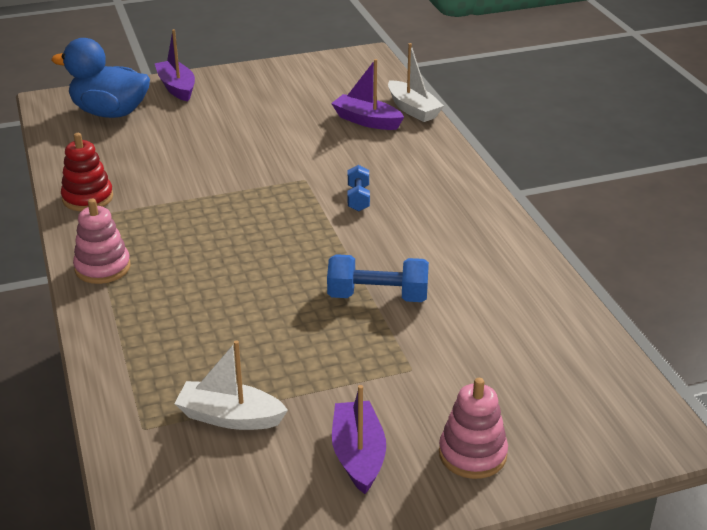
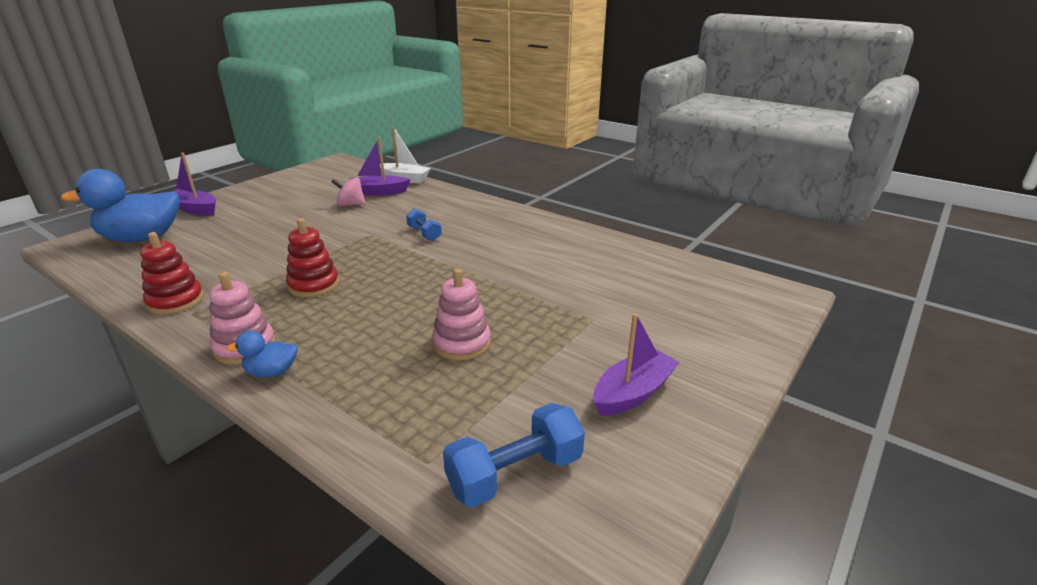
camera: 35 degrees left, 5 degrees down
(103, 300) = (272, 372): none -> blue duck
(203, 224) = (314, 285): none -> red stacking toy
(230, 417) = (498, 414): white boat -> none
(322, 131) = (350, 205): none -> pink spinning top
(358, 455) = (633, 393): purple boat -> purple boat turned 90 degrees clockwise
(377, 296) = (511, 284): blue dumbbell -> blue dumbbell (515, 474)
(472, 454) = (703, 354): pink stacking toy -> pink stacking toy (462, 343)

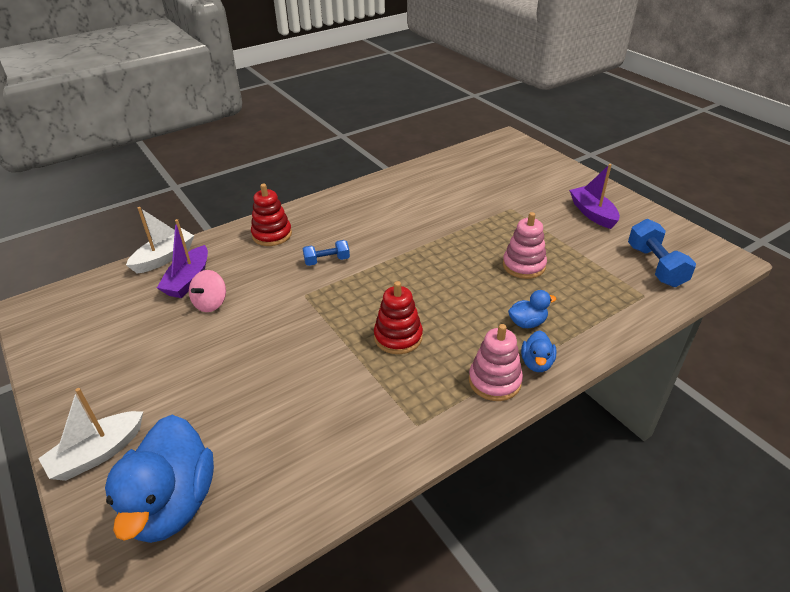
camera: 70 degrees left, 10 degrees up
(176, 301) = (385, 441): red stacking toy -> red stacking toy (272, 235)
(195, 209) = (97, 453): purple boat -> white boat
(345, 358) = (527, 323): none -> blue duck

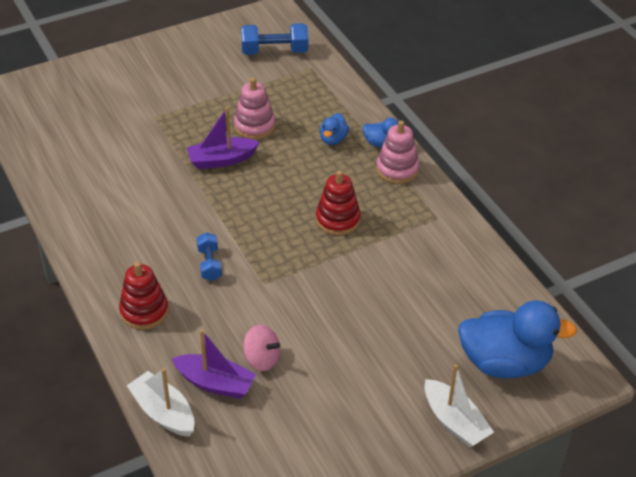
camera: 85 degrees left, 5 degrees up
(527, 323) = (333, 139): blue duck -> blue duck turned 150 degrees counterclockwise
(592, 213) = (183, 66): purple boat -> purple boat (221, 160)

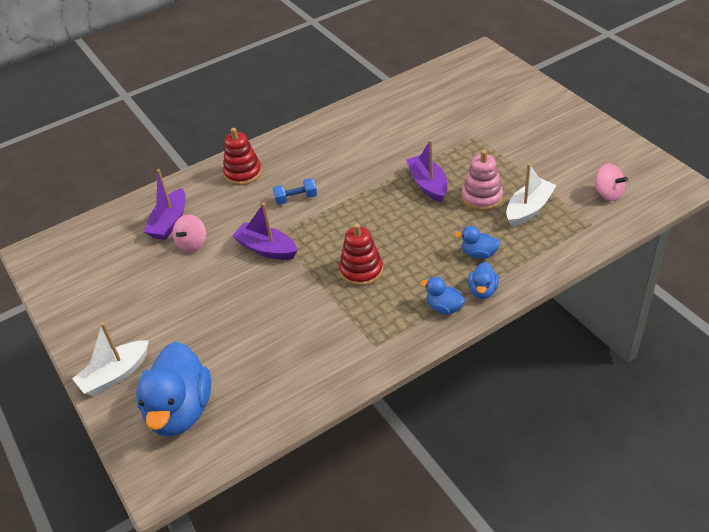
camera: 90 degrees right, 0 degrees up
(163, 412) = (145, 201): white boat -> white boat (529, 209)
(274, 51) = (608, 193): blue dumbbell -> pink spinning top
(287, 292) = (266, 249): none -> purple boat
(397, 169) = (444, 307): pink stacking toy -> blue duck

